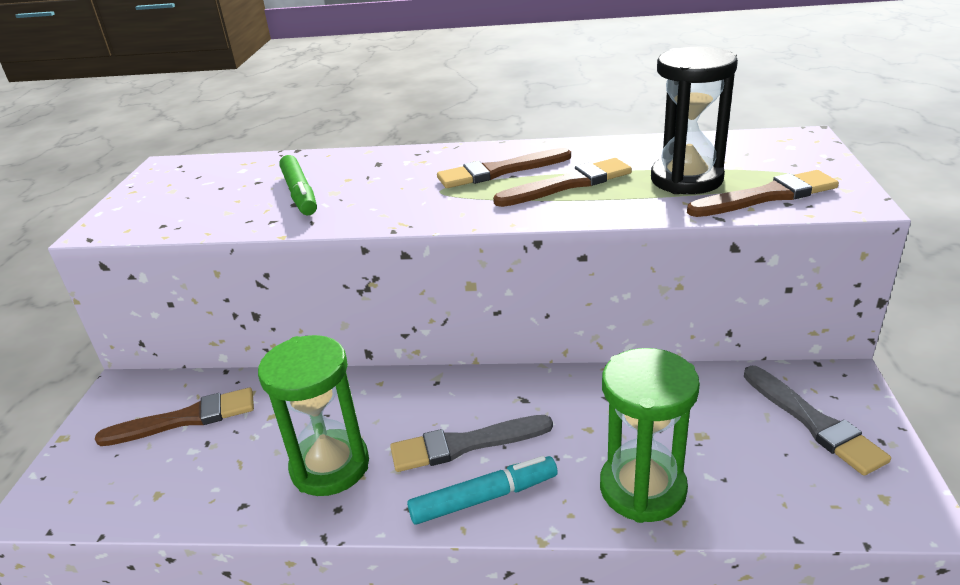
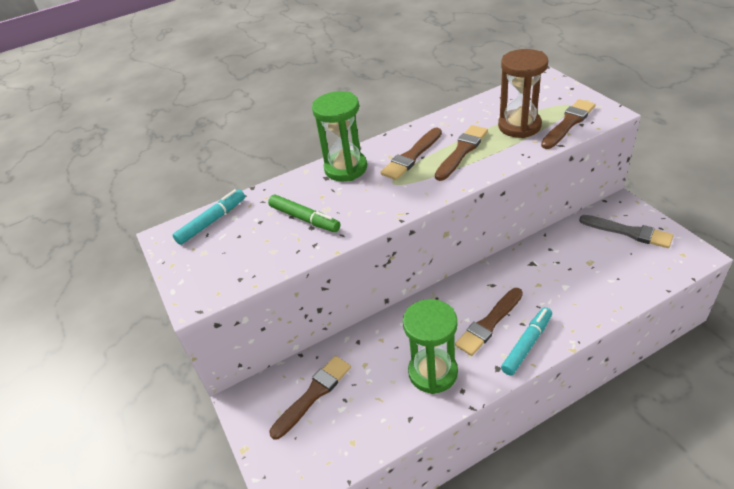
camera: 30 degrees left, 10 degrees up
(218, 167) = (212, 221): none -> turquoise marker
(465, 444) = (489, 323): grey brush -> brown brush
(642, 488) = (590, 301): green hourglass -> green hourglass (345, 168)
(686, 179) = (519, 126): black hourglass -> brown hourglass

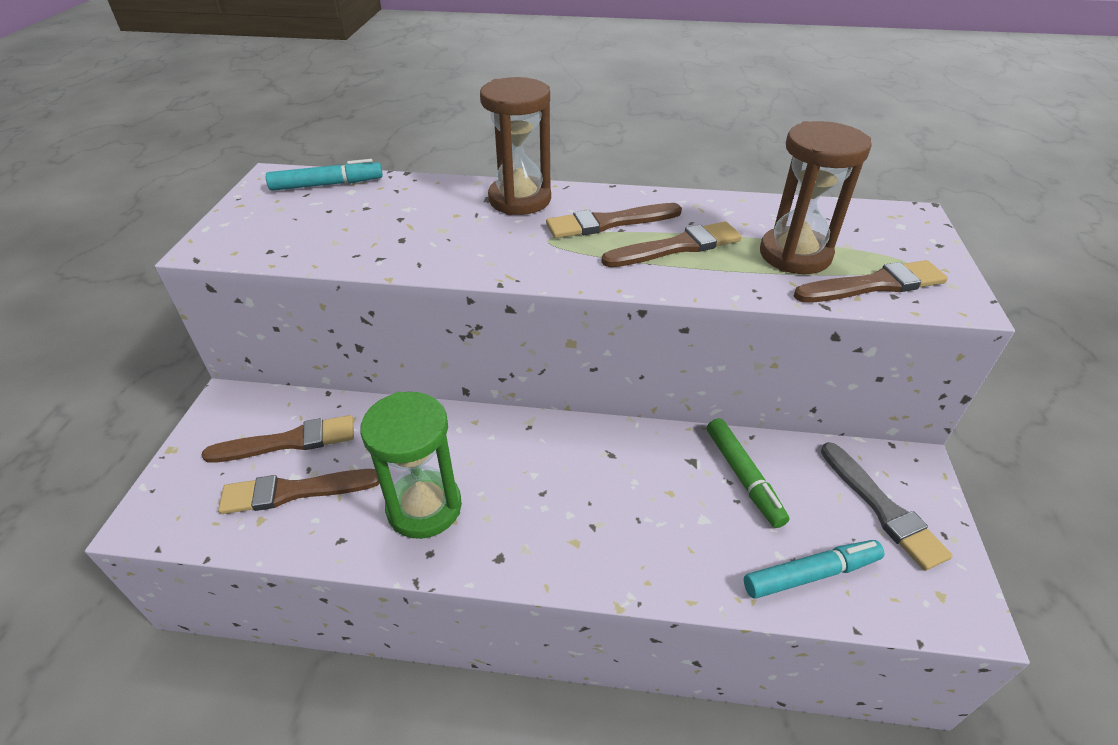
camera: 30 degrees right, 0 degrees up
(304, 219) = (408, 227): green marker -> green marker (743, 477)
(345, 168) = (519, 199): green hourglass -> brown hourglass
(489, 323) = (553, 497): brown brush -> brown brush (295, 491)
(527, 344) = (568, 556): turquoise marker -> turquoise marker (811, 574)

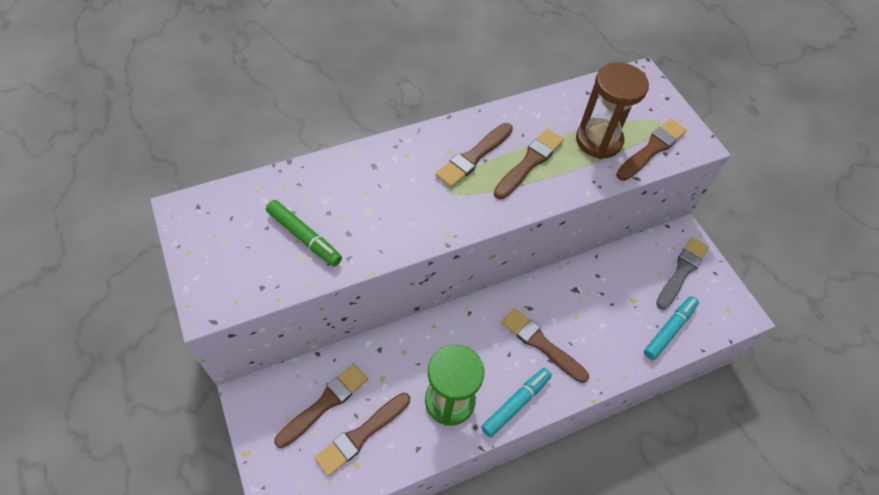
camera: 35 degrees left, 15 degrees up
(327, 184) = (238, 200): turquoise marker -> turquoise marker (516, 404)
(519, 199) = (398, 157): brown hourglass -> none
(595, 501) = (541, 344): none -> brown brush
(743, 477) = (607, 286): green marker -> green marker (304, 237)
(882, 508) = (682, 271): grey brush -> grey brush turned 90 degrees counterclockwise

